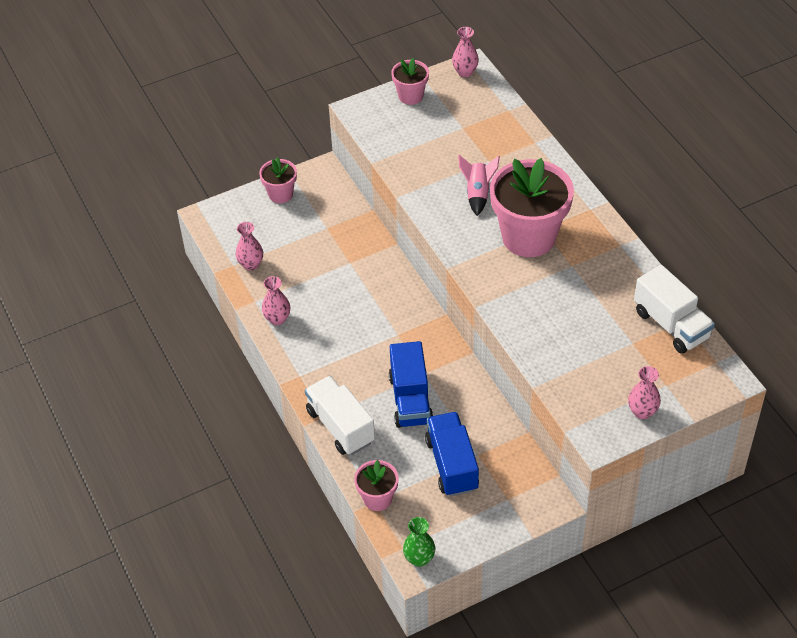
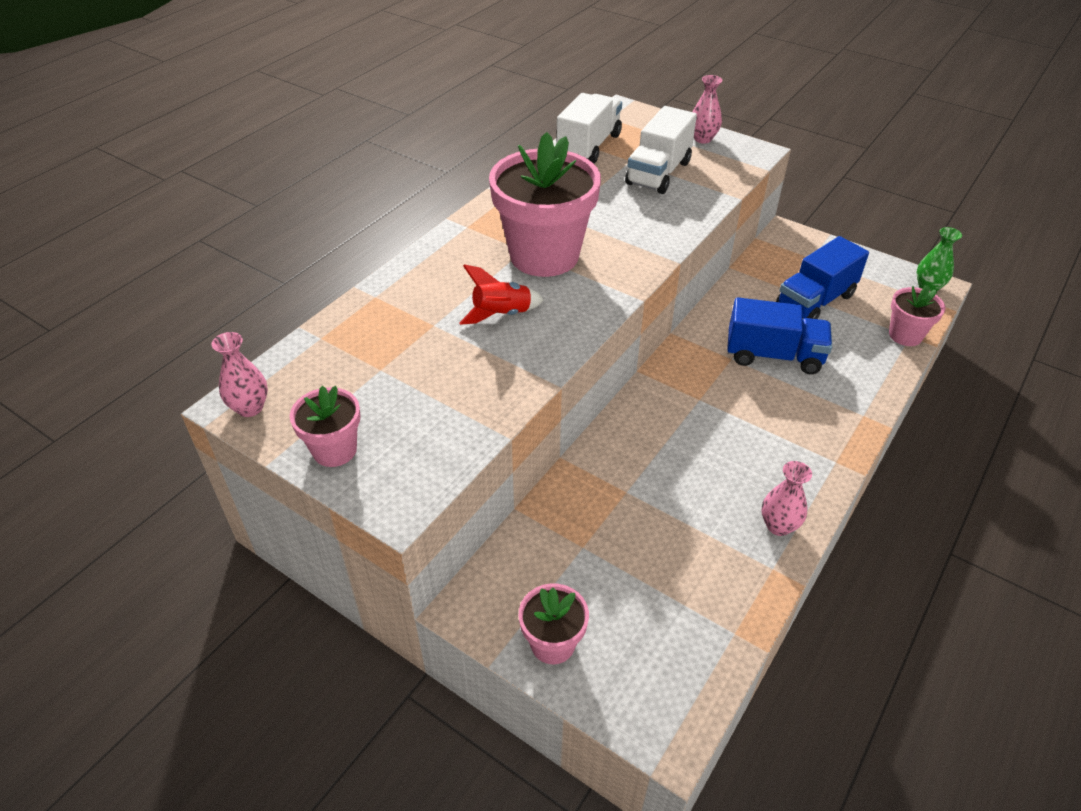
camera: 120 degrees left, 5 degrees down
(251, 264) = (716, 608): pink vase -> none
(340, 426) = (860, 396): white truck -> white truck (658, 173)
(410, 399) = (773, 355): blue truck -> blue truck turned 45 degrees clockwise
(478, 193) = (501, 315): pink rocket -> red rocket

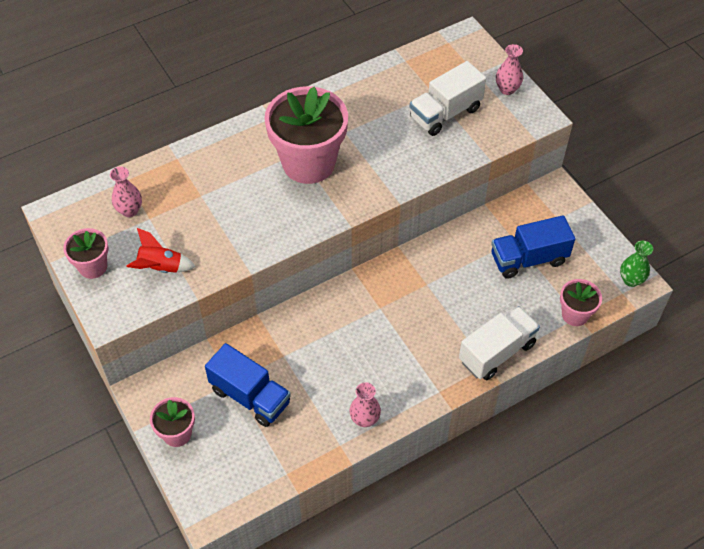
camera: 25 degrees right, 10 degrees up
(250, 408) = (60, 218): pink vase -> pink vase (129, 210)
(501, 315) = (248, 203): red rocket -> red rocket (160, 268)
(589, 146) = (411, 67): white truck -> white truck (497, 352)
(773, 355) = (459, 293): blue truck -> blue truck (250, 396)

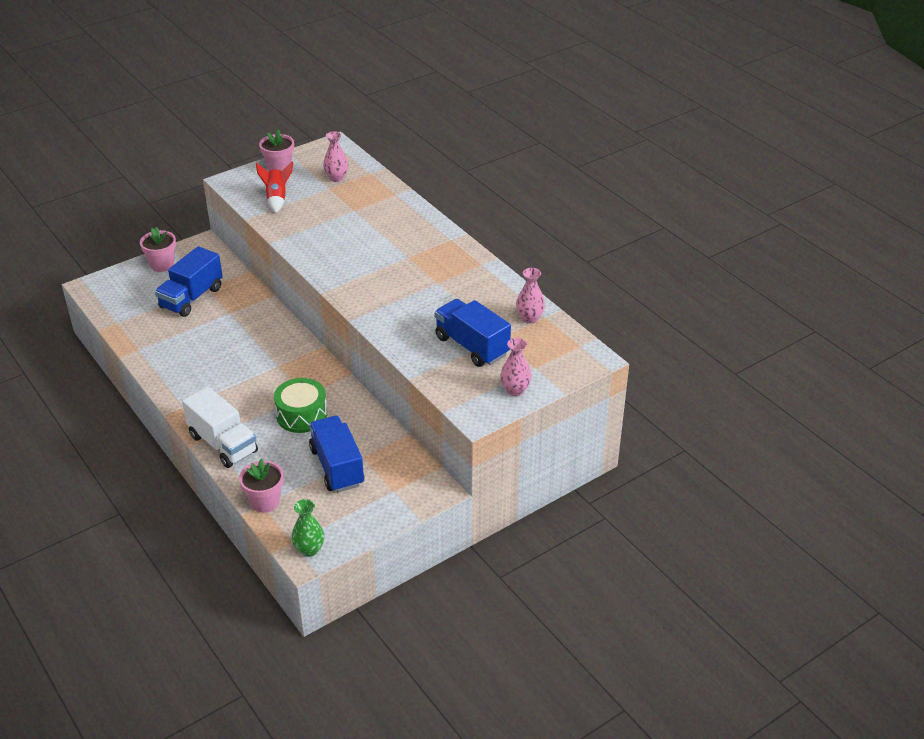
camera: 85 degrees right, 15 degrees down
(308, 163) = (396, 264): pink flower pot -> none
(364, 419) = (161, 362): pink vase -> pink vase (529, 318)
(445, 113) = (472, 346): white truck -> blue truck
(457, 287) = (302, 415): none -> green drum

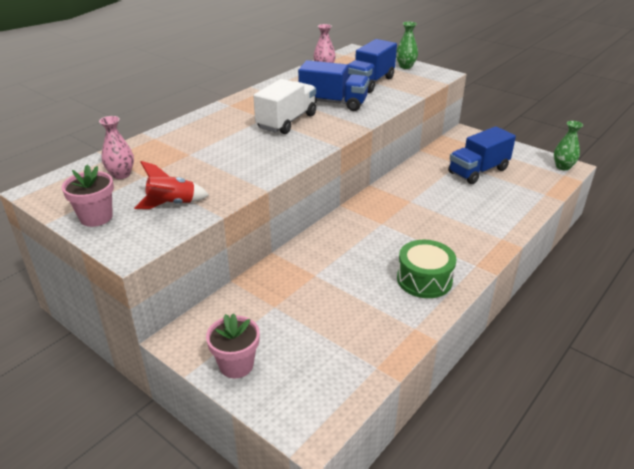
camera: 105 degrees left, 5 degrees down
(191, 298) = (299, 313): blue truck -> blue truck (333, 103)
(223, 444) = (502, 228): white truck -> white truck (287, 121)
(265, 502) = (541, 193): pink flower pot -> none
(302, 415) = (436, 197): green drum -> green drum (424, 279)
(515, 390) = (405, 66): pink vase -> green vase

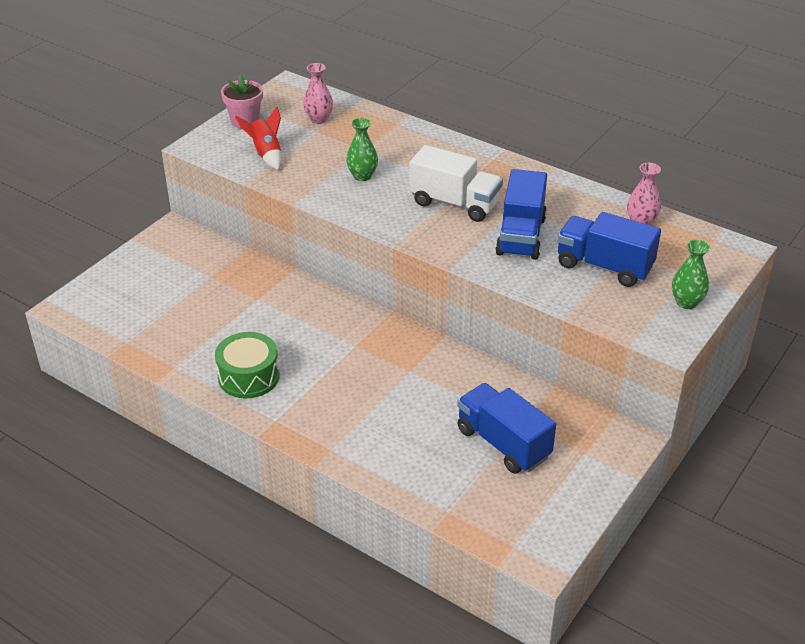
camera: 85 degrees right, 5 degrees up
(236, 365) = (139, 263): pink flower pot -> none
(563, 167) = (539, 549): green vase -> green vase (362, 176)

